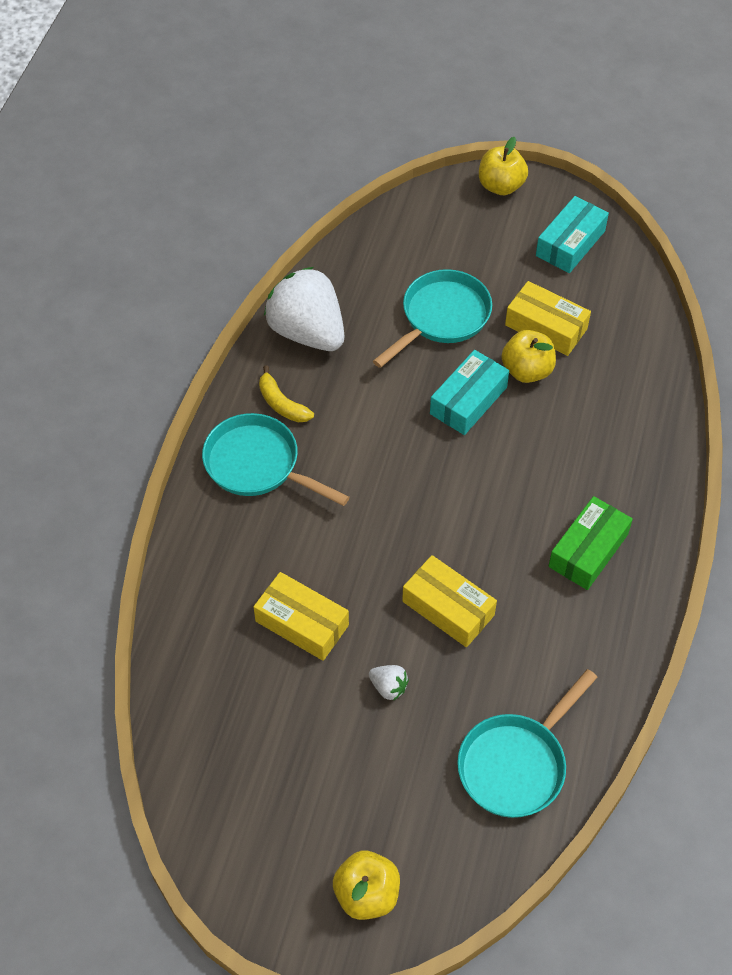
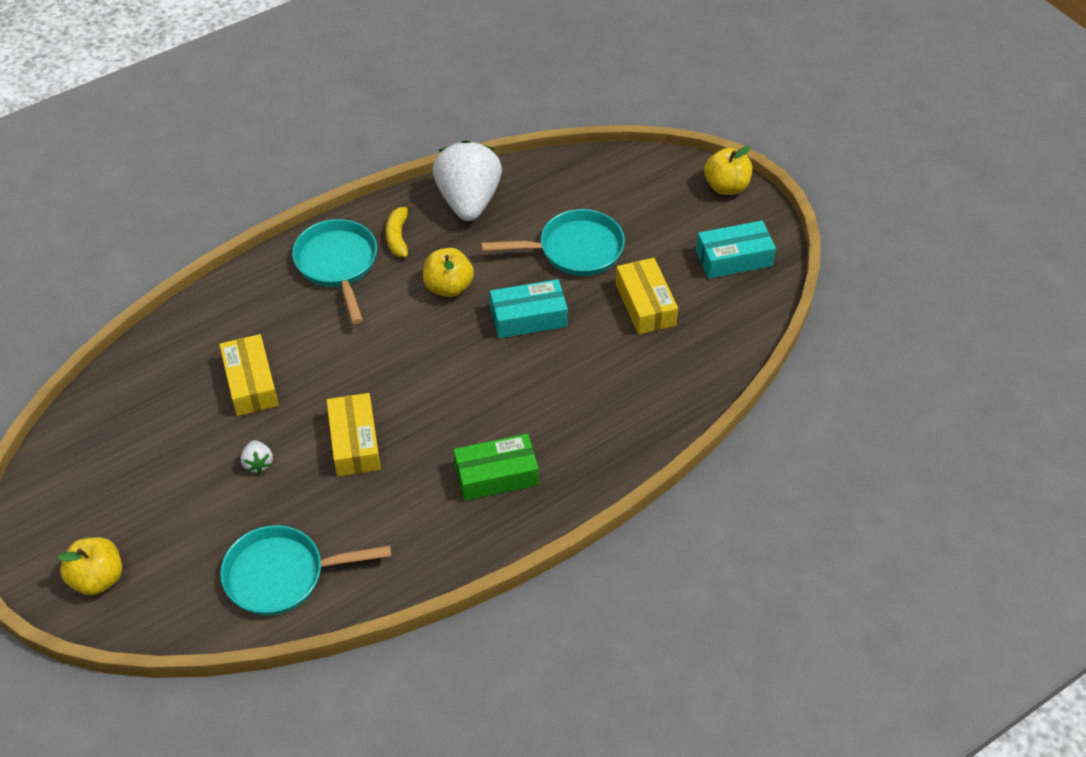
camera: 40 degrees right, 5 degrees down
(527, 370) = (595, 325): yellow apple -> yellow apple (448, 287)

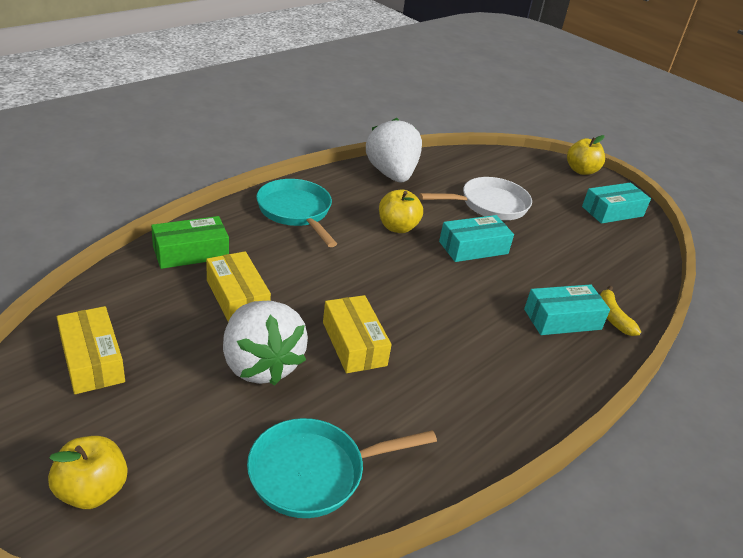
camera: 15 degrees left, 15 degrees down
(258, 463) = (260, 365): white strawberry -> white strawberry, size x2.49
(398, 236) = (342, 194): yellow banana -> yellow banana (613, 317)
(496, 475) = (500, 367): green box -> green box (191, 252)
(575, 250) = (489, 205): turquoise pan -> white pan
(591, 419) = (562, 319): none -> turquoise box
(645, 304) = (563, 239): yellow box -> yellow box (92, 360)

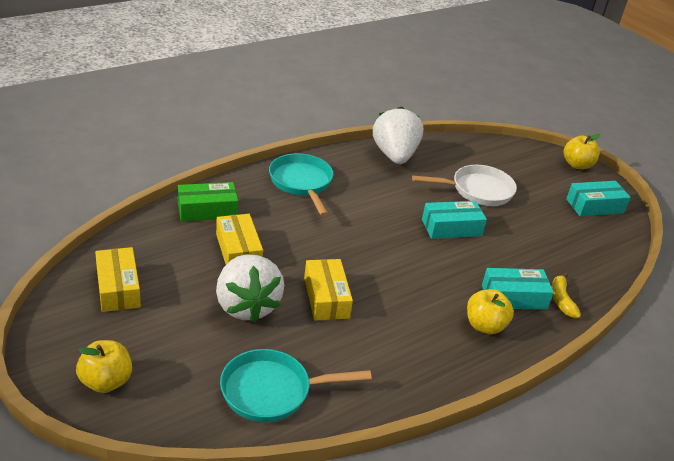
camera: 10 degrees right, 0 degrees up
(397, 227) = (387, 204): yellow apple -> yellow apple (484, 326)

